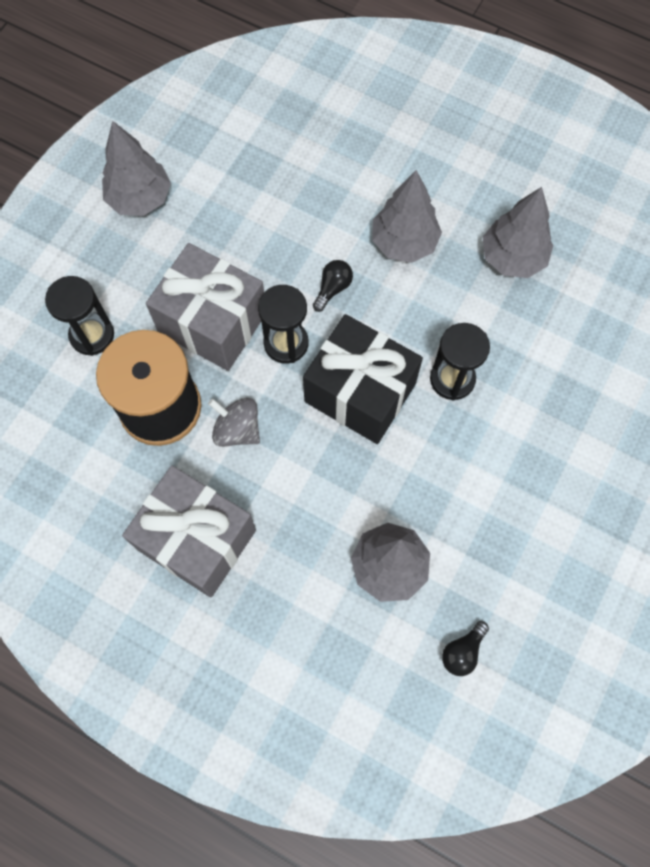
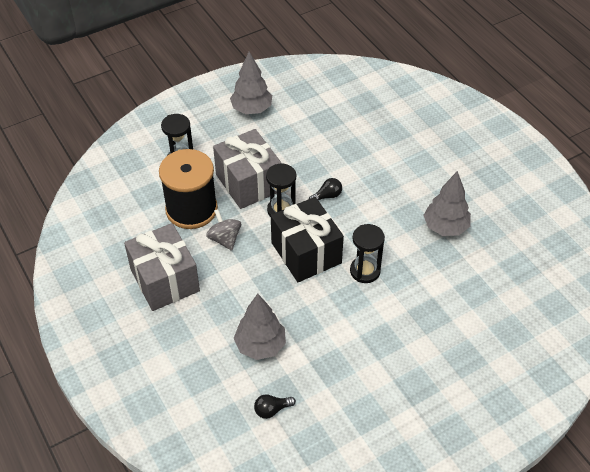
camera: 30 degrees right, 20 degrees down
(404, 243) = (384, 192): grey tree -> none

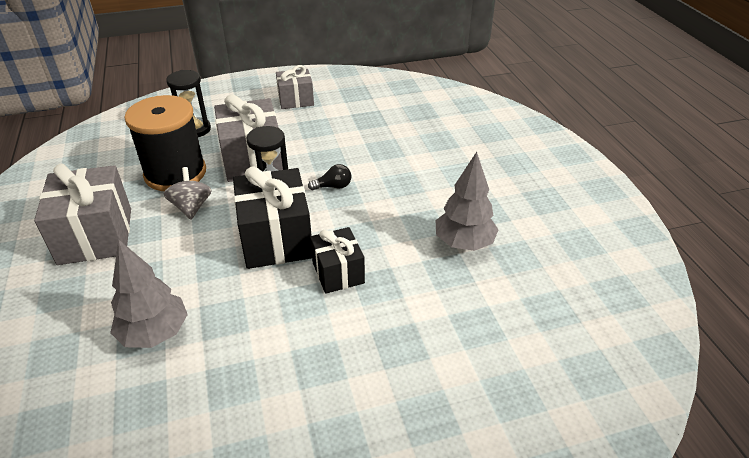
camera: 15 degrees right, 10 degrees down
(252, 109) = (296, 100): grey tree -> grey gift
(272, 410) = (114, 425): black light bulb -> none
(365, 271) = (338, 272): black hourglass -> black gift

